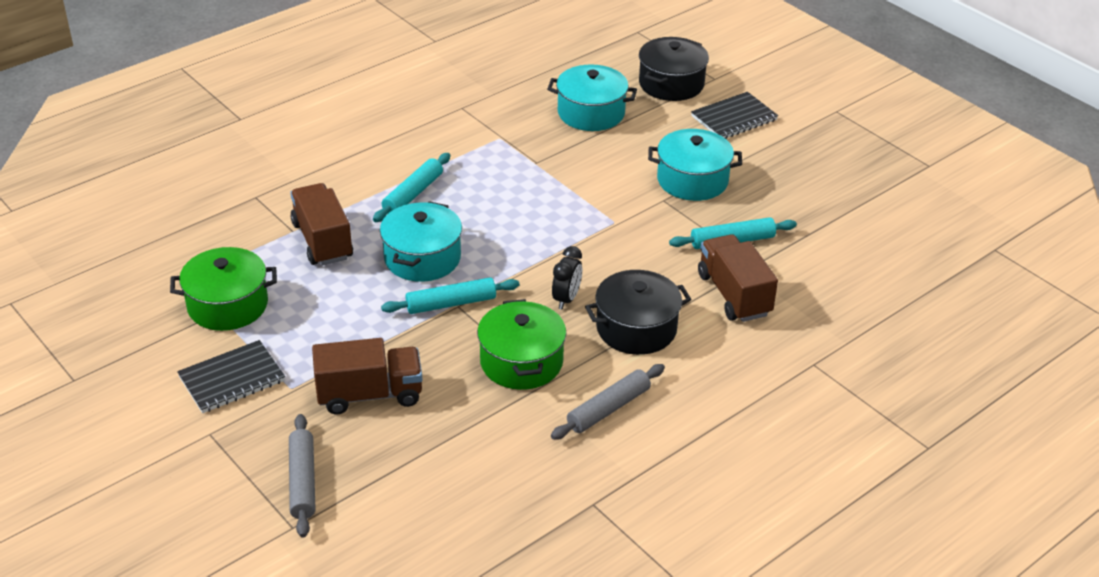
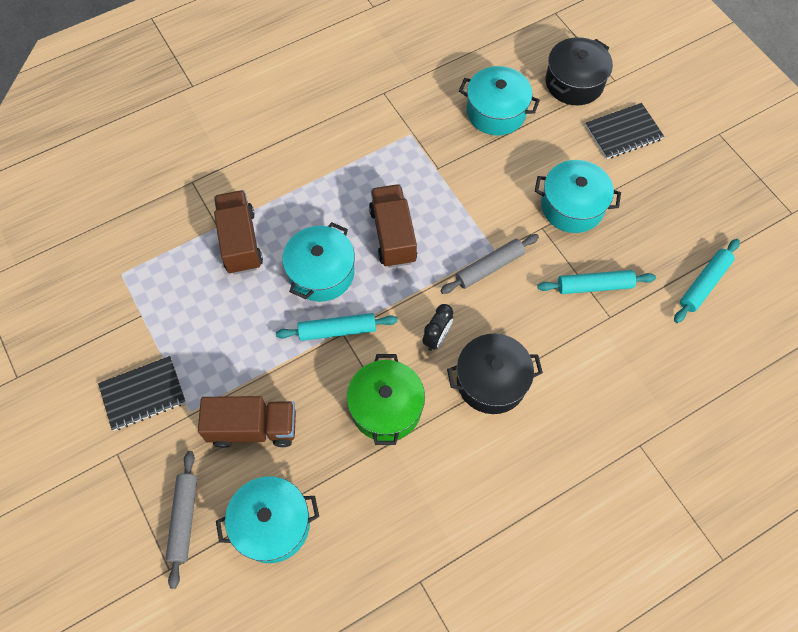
camera: 10 degrees right, 25 degrees up
(228, 305) = (151, 308): green pot -> none
(409, 474) = (272, 524): none -> turquoise pot
(413, 194) = (325, 194): turquoise rolling pin -> turquoise rolling pin (704, 284)
(608, 409) = (451, 473): grey rolling pin -> grey rolling pin (489, 267)
(734, 294) = (584, 352): brown truck -> brown truck (393, 235)

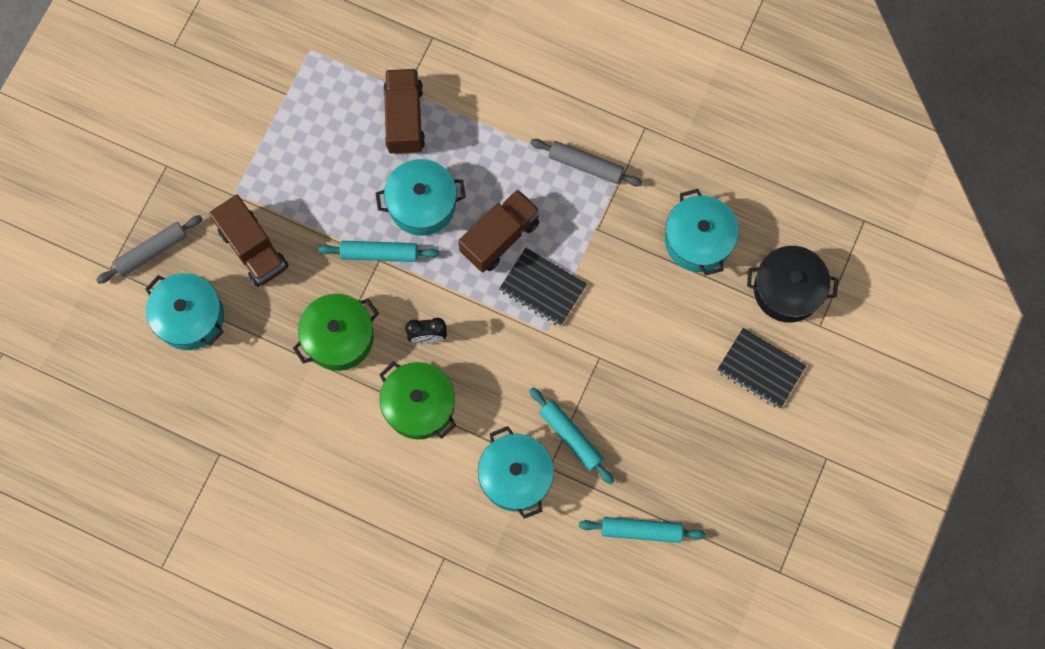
camera: 55 degrees right, 10 degrees up
(143, 394) = (224, 147): black notebook -> black notebook (543, 288)
(240, 241) = (404, 119): brown truck -> brown truck turned 45 degrees counterclockwise
(337, 330) = (379, 253): turquoise rolling pin -> turquoise rolling pin turned 45 degrees counterclockwise
(489, 267) = (526, 337): grey rolling pin -> grey rolling pin (585, 165)
(491, 381) = (419, 405): black pot -> green pot
(572, 206) = (641, 370): turquoise pot -> turquoise pot (516, 476)

